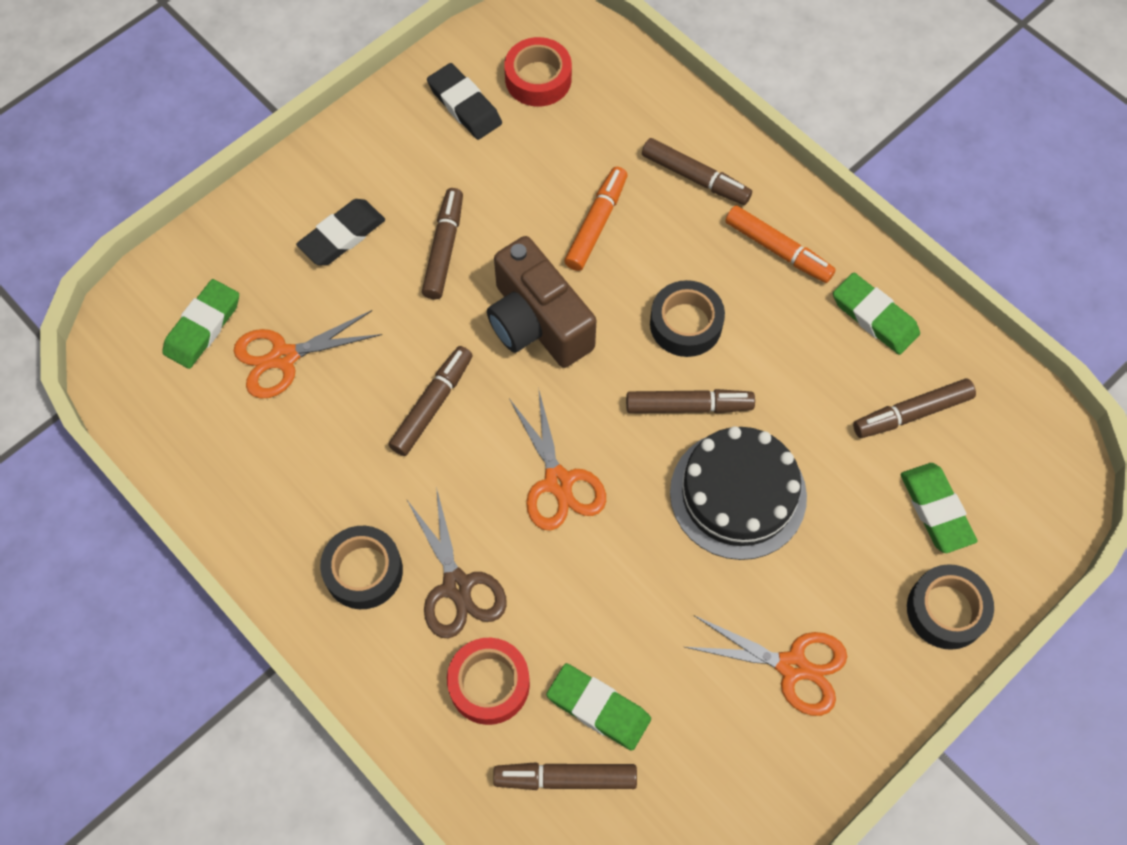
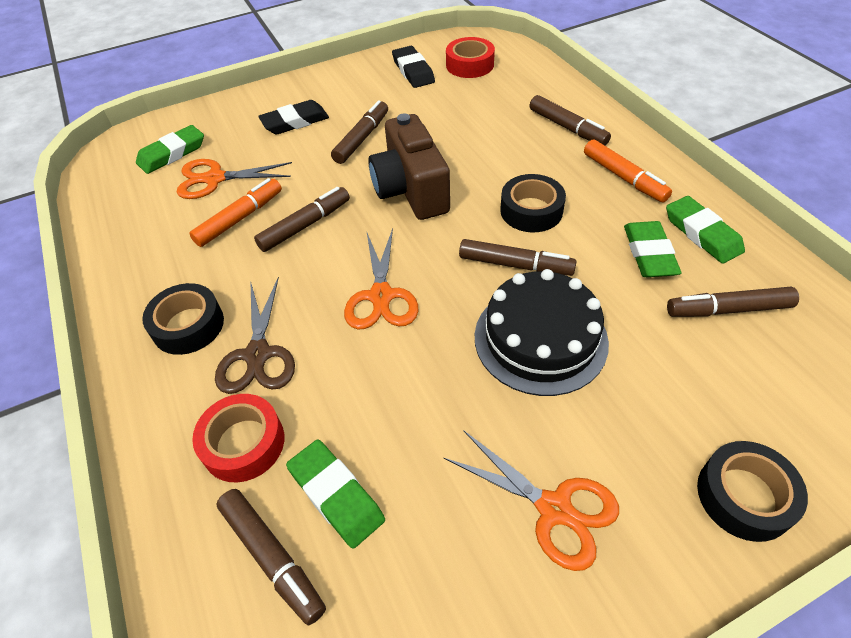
camera: 20 degrees right, 15 degrees down
(565, 778) = (272, 557): brown marker -> brown marker turned 150 degrees counterclockwise
(596, 224) = (481, 142): orange marker -> orange marker (240, 218)
(936, 510) = (743, 395): green eraser -> green eraser (649, 253)

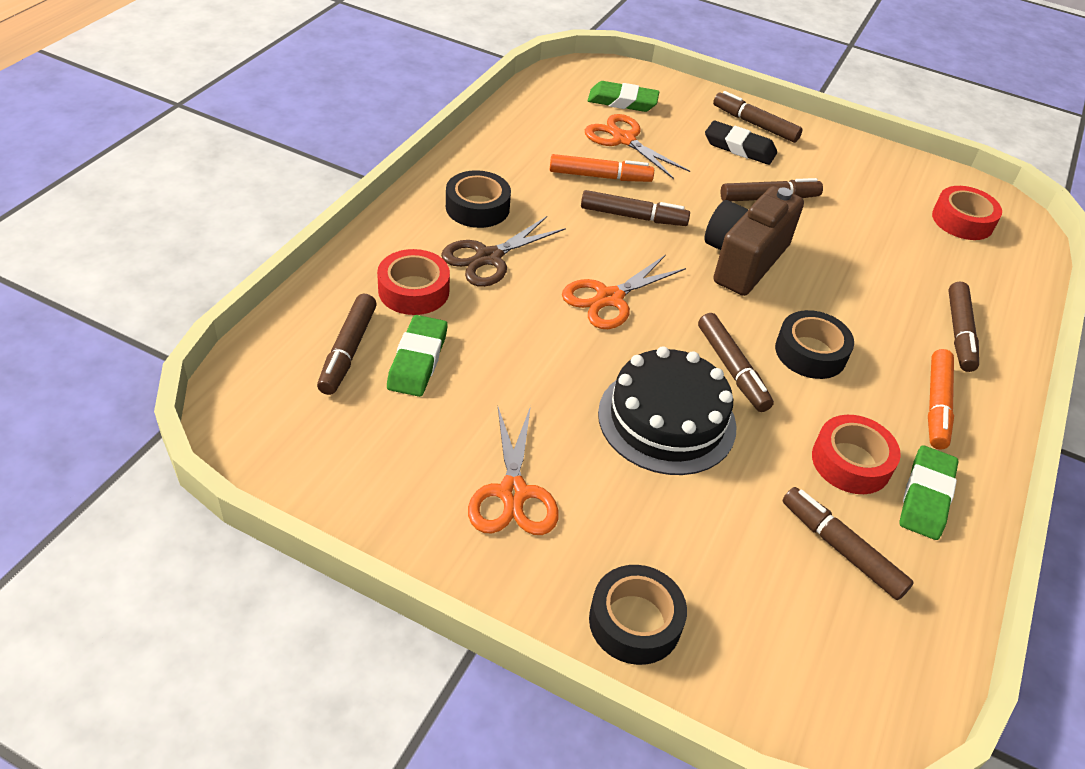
camera: 45 degrees right, 5 degrees down
(280, 99) = (755, 124): none -> brown marker
(413, 71) = (900, 186): black eraser -> none
(649, 253) = (851, 462): green eraser -> red tape

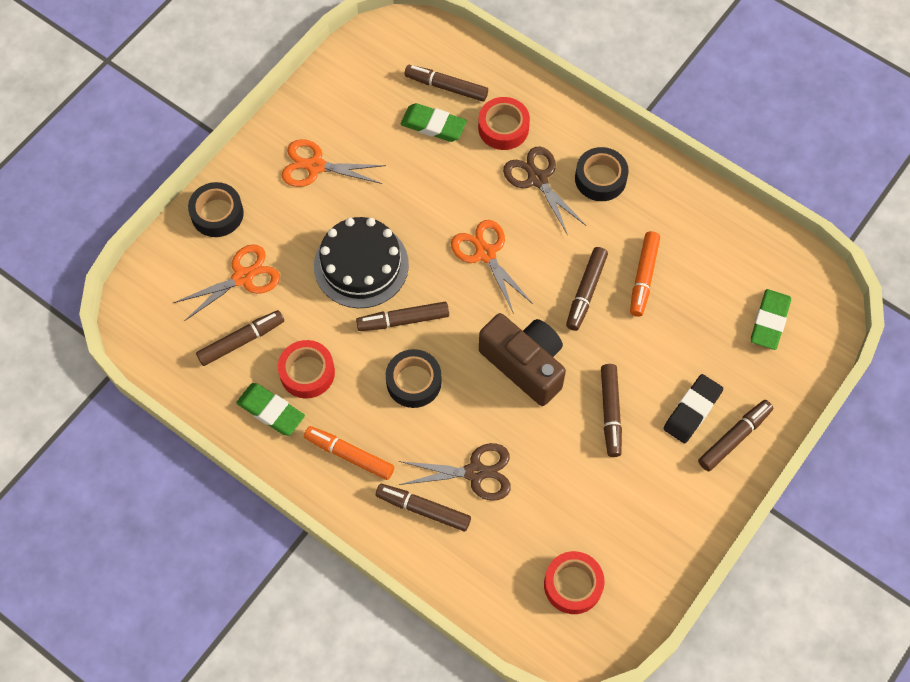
camera: 105 degrees right, 20 degrees up
(623, 139) = (702, 308): orange scissors -> orange scissors (243, 277)
(891, 293) = (475, 472): none -> brown scissors

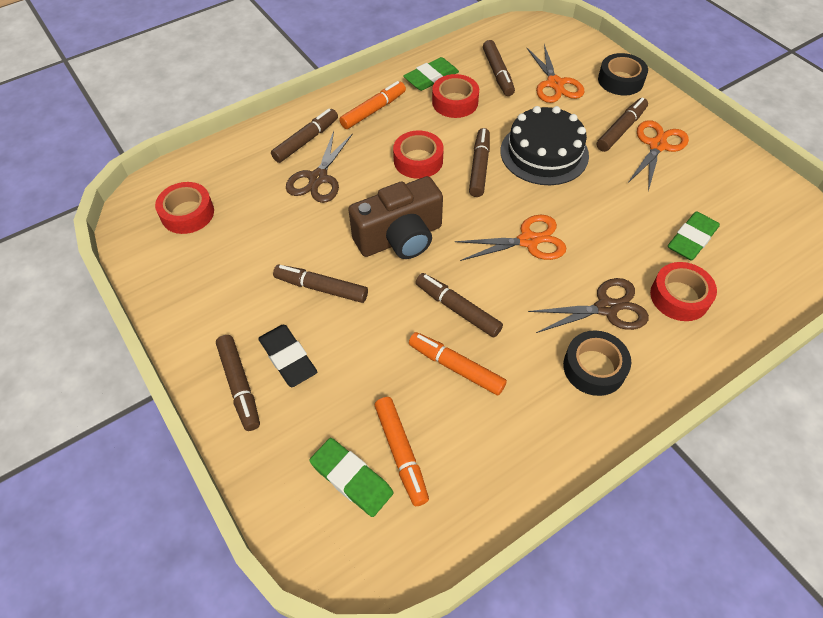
camera: 110 degrees right, 10 degrees down
(414, 382) = (418, 160): black tape -> red tape
(446, 87) = (741, 262): brown marker -> brown marker (621, 130)
(734, 294) = (401, 453): none -> orange marker

